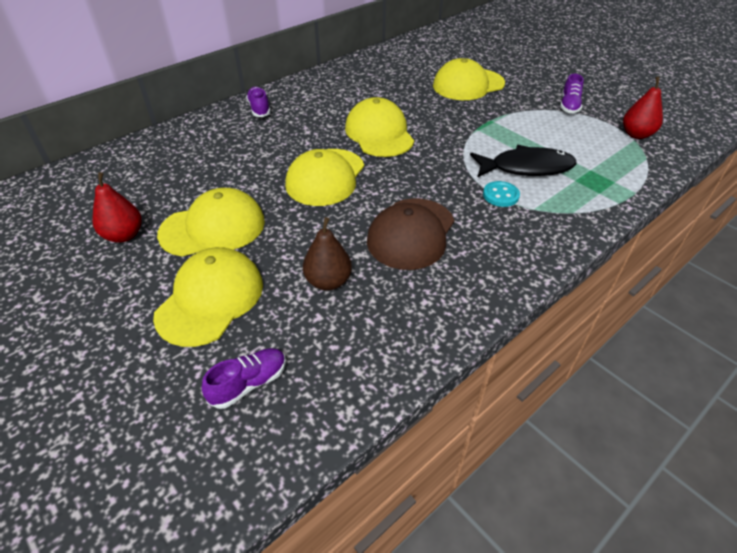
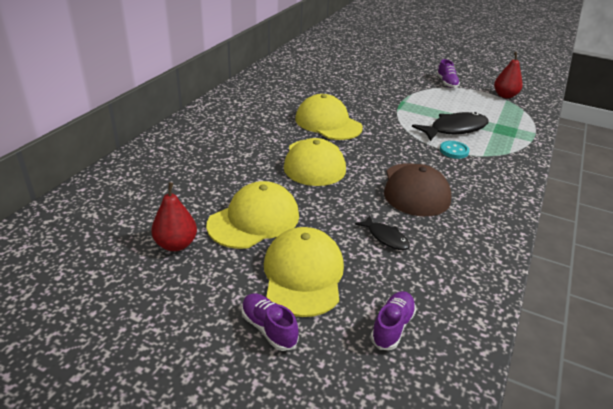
camera: 25 degrees left, 10 degrees down
(259, 109) = (209, 120): purple shoe -> purple shoe (268, 328)
(328, 281) = (385, 237): brown pear -> black fish
(468, 85) = (364, 78): yellow cap -> none

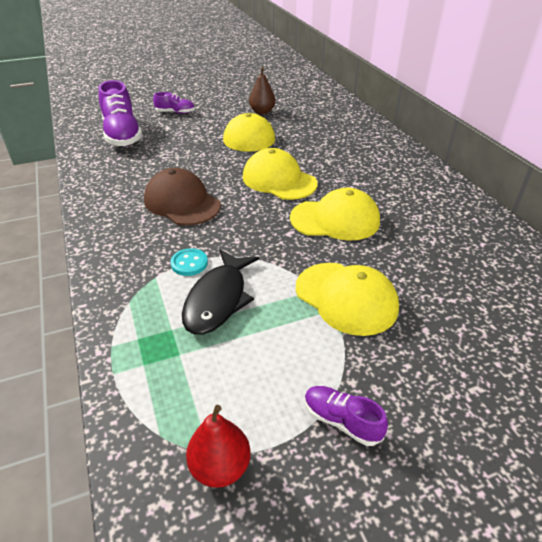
camera: 135 degrees right, 5 degrees up
(176, 244) = (262, 112): red pear -> brown pear
(303, 274) = (187, 130): yellow cap -> yellow cap (346, 298)
(385, 237) = (167, 163): black fish -> none
(392, 327) = (122, 135): purple shoe -> purple shoe, size x2.01

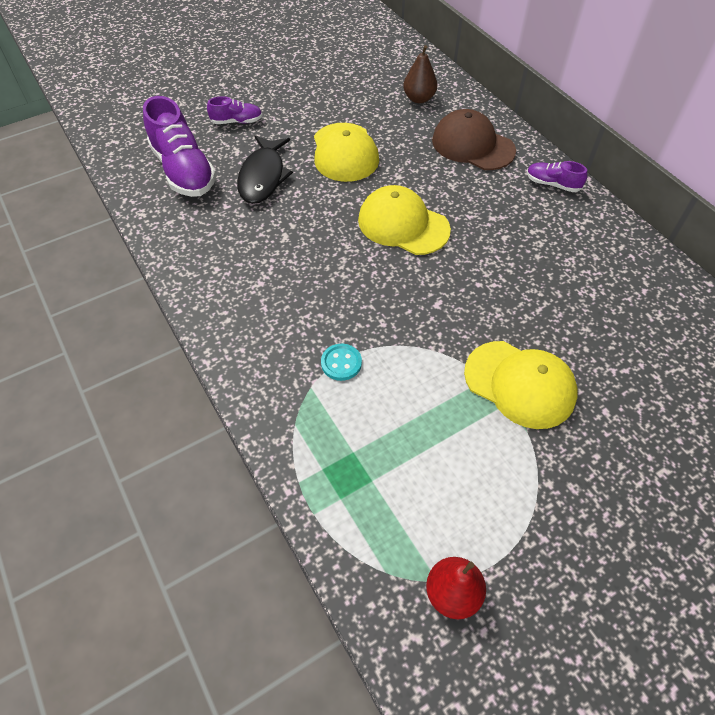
camera: 10 degrees left, 15 degrees up
(182, 202) = (301, 275): brown cap -> brown cap (472, 145)
(218, 299) = (388, 407): black fish -> black fish (263, 177)
(262, 112) = (348, 108): brown pear -> brown pear (419, 99)
(335, 219) = (482, 277): yellow cap -> none
(341, 421) = (549, 527): purple shoe -> purple shoe (552, 184)

